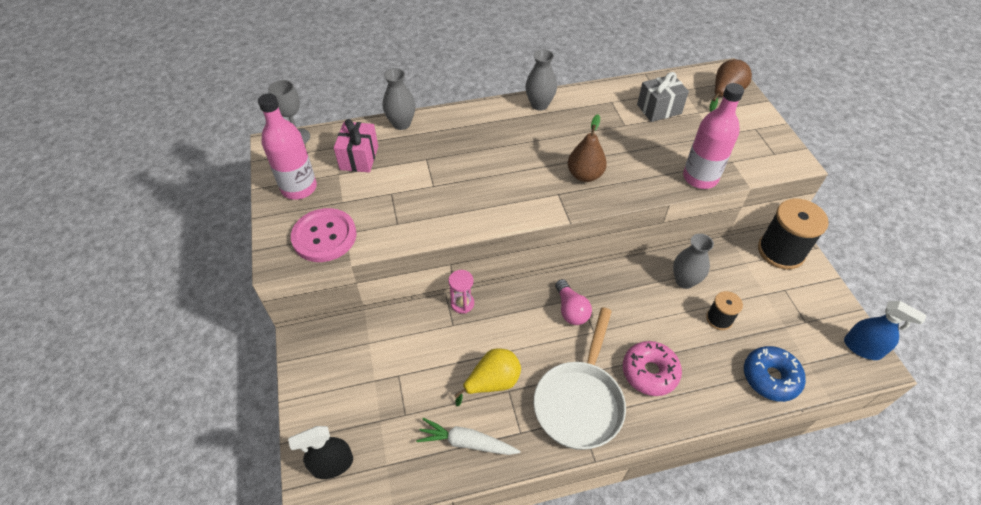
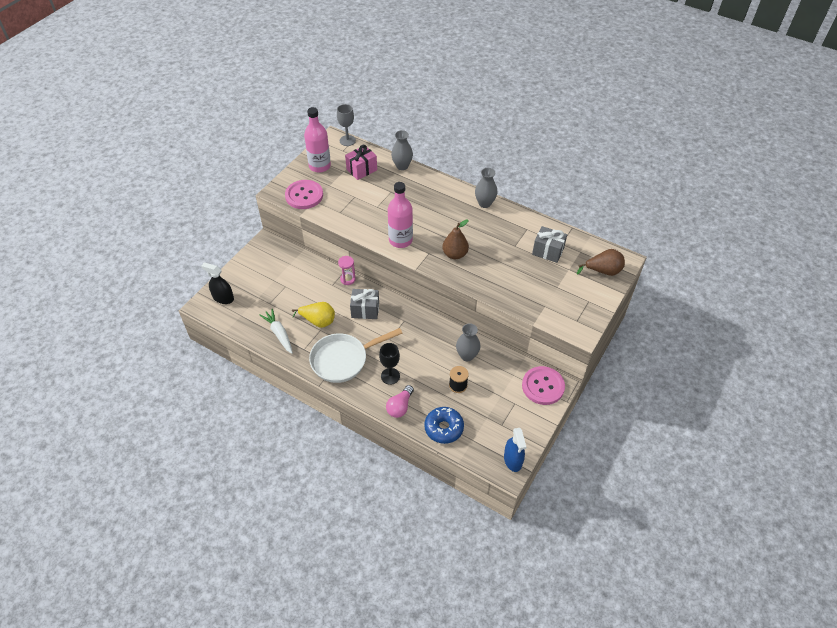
camera: 45 degrees right, 0 degrees up
(527, 322) = (365, 310): none -> grey gift
(571, 310) = (392, 321): pink light bulb -> pink light bulb (400, 406)
(649, 372) = (390, 376): pink donut -> black goblet
(700, 178) = (513, 300): pink bottle -> pink bottle (400, 240)
(781, 251) = (543, 386): black spool -> pink button

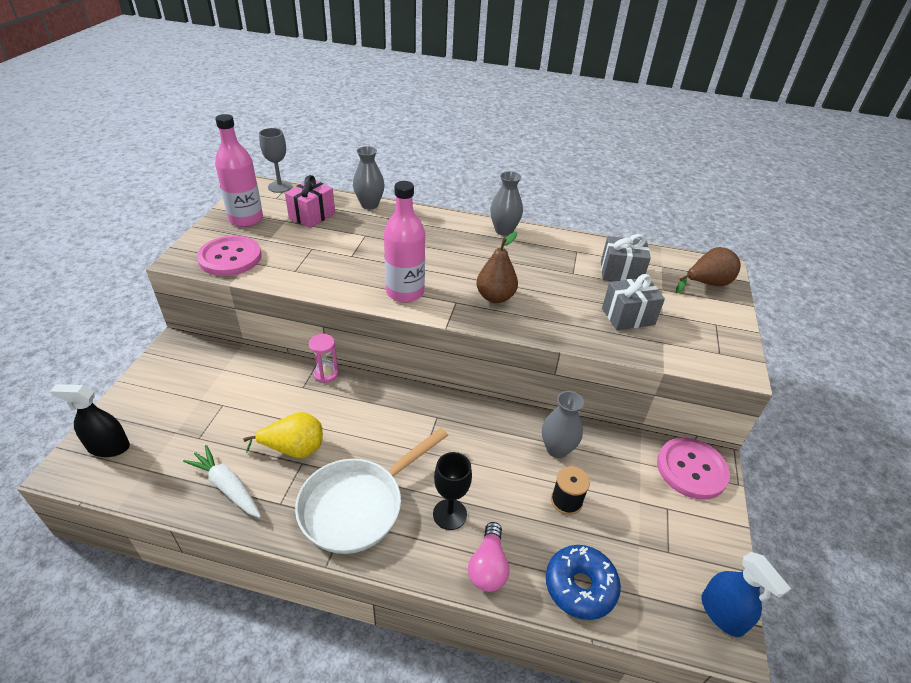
camera: 20 degrees left, 10 degrees down
(365, 310) = (369, 414): grey gift -> grey gift (628, 316)

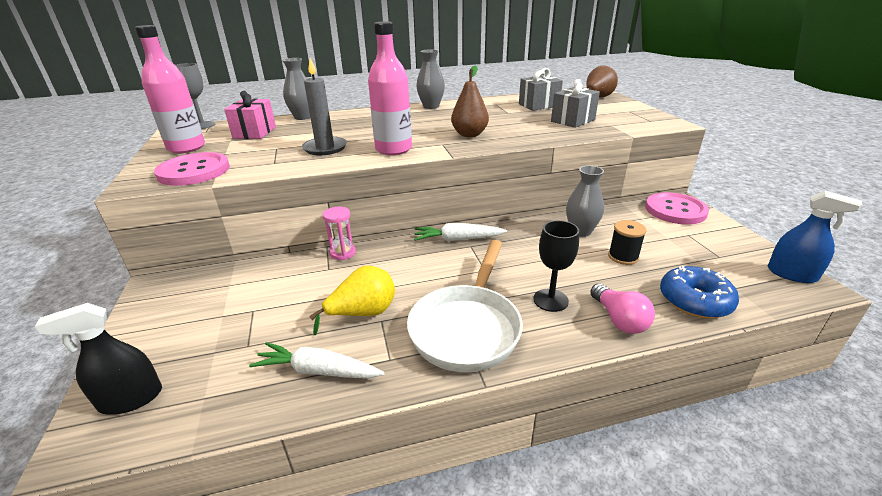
camera: 25 degrees left, 10 degrees down
(350, 265) = (325, 148): none -> grey candle
(432, 403) = (458, 239): none -> white carrot

